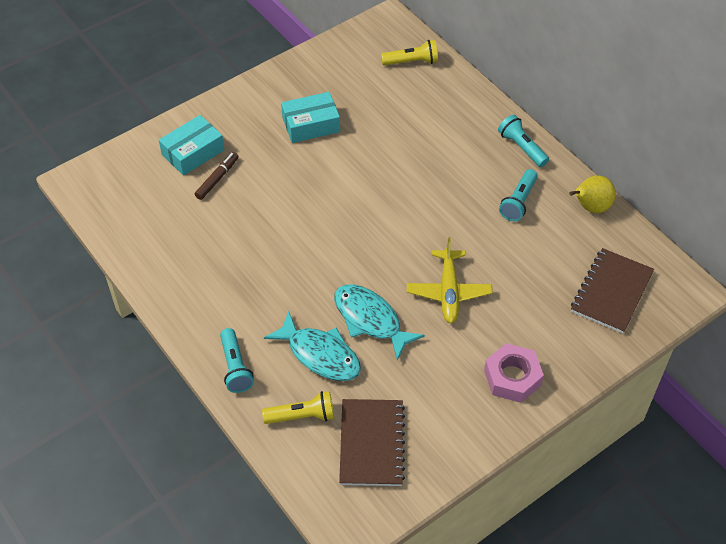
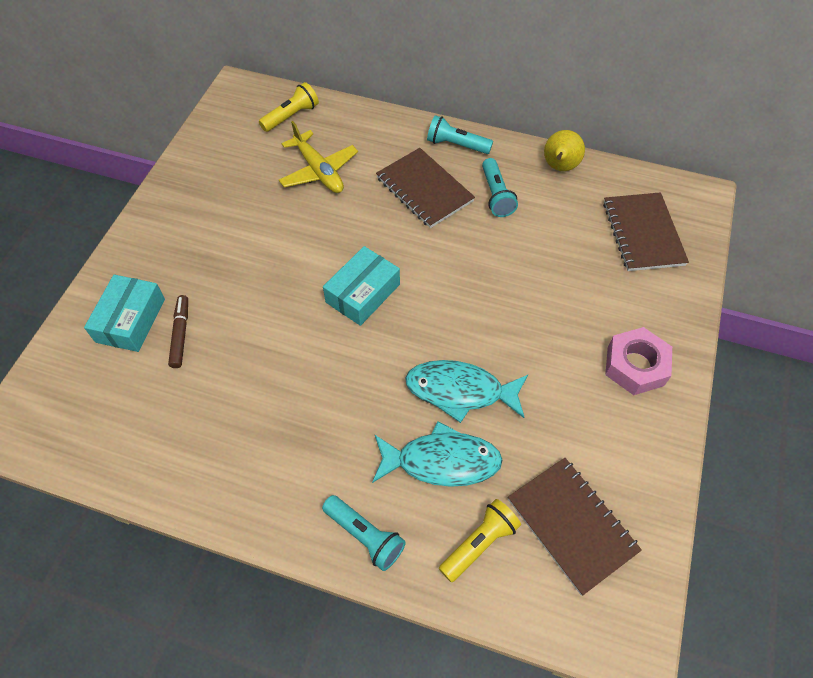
camera: 35 degrees left, 5 degrees up
(311, 124) = (239, 225): turquoise box -> turquoise box (362, 293)
(448, 292) = (508, 317): yellow plane -> yellow plane (319, 171)
(466, 169) = (424, 189): none -> brown notebook

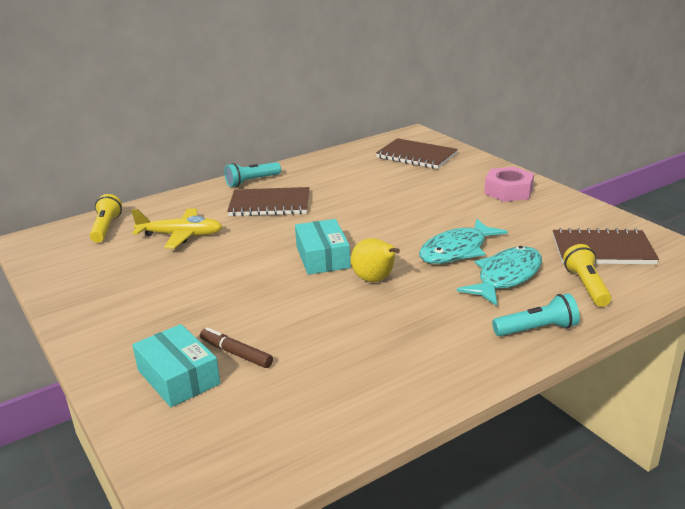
camera: 50 degrees left, 30 degrees down
(496, 195) = (316, 184): turquoise flashlight -> none
(559, 167) = (328, 159): yellow pear -> yellow pear (375, 280)

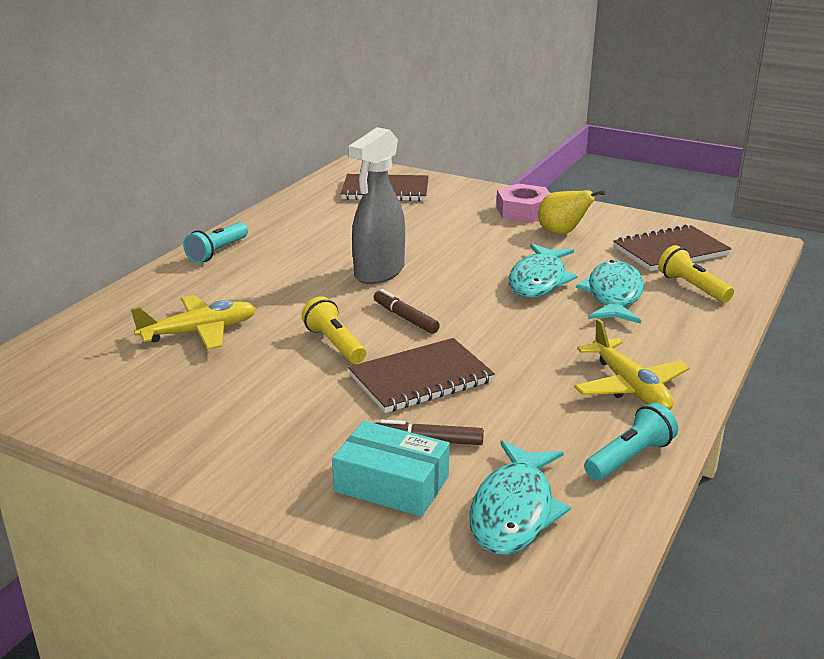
camera: 30 degrees left, 0 degrees up
(106, 228) = (80, 345): yellow flashlight -> yellow flashlight (334, 344)
(235, 425) = (514, 510): none -> turquoise fish
(269, 204) = (273, 274): brown notebook -> brown notebook (421, 378)
(322, 257) = (405, 318): turquoise box -> brown marker
(341, 218) = (379, 273): none -> grey spray bottle
(375, 280) = (490, 328): yellow pear -> yellow pear (562, 233)
(432, 357) = (630, 387): none -> yellow plane
(537, 329) = (693, 336): turquoise flashlight -> turquoise flashlight (629, 458)

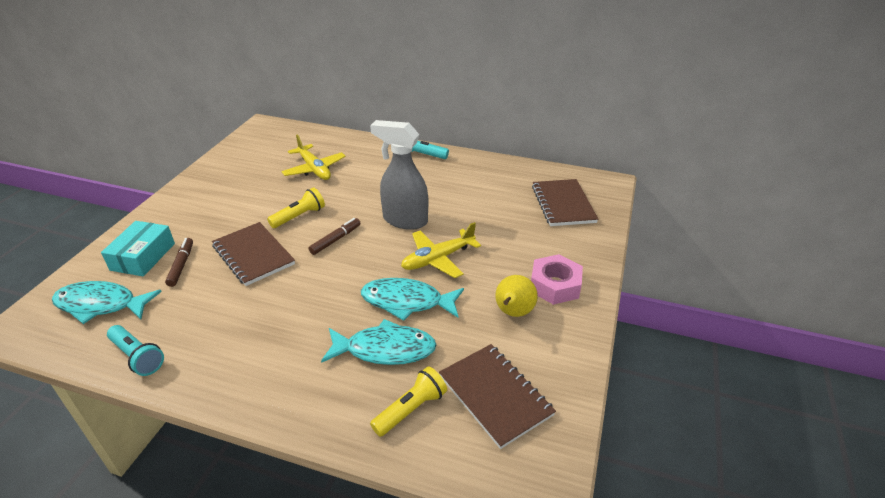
camera: 80 degrees right, 10 degrees up
(630, 387) = (228, 358): yellow plane -> yellow plane (437, 259)

